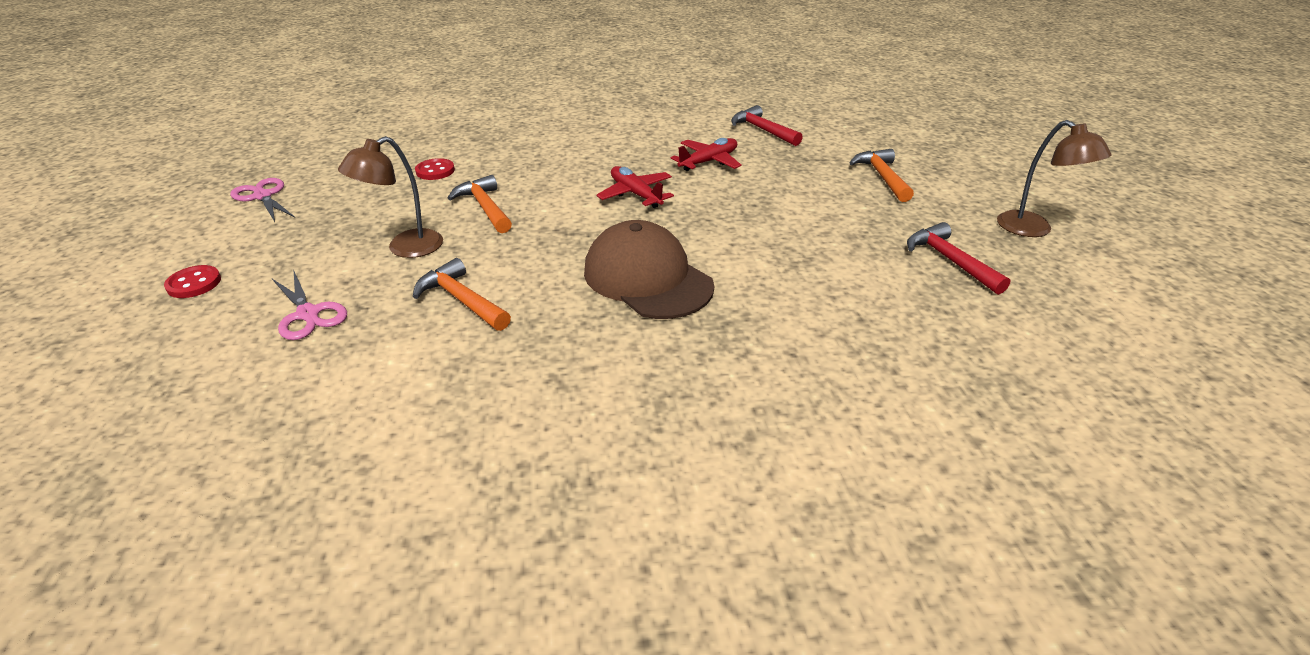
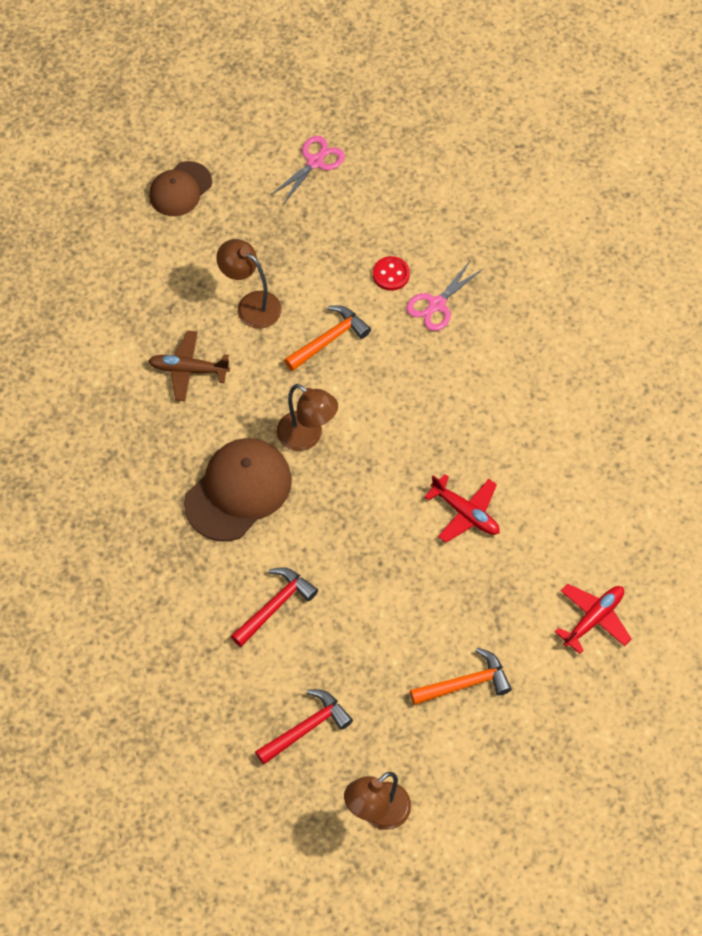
camera: 80 degrees right, 25 degrees up
(194, 283) = (180, 189): red button -> brown cap
(308, 314) = (156, 279): pink scissors -> pink scissors (437, 304)
(462, 300) = (188, 370): orange hammer -> brown plane
(595, 229) = (307, 437): none -> brown lamp
(635, 194) = (379, 457): red plane -> red plane (593, 619)
(762, 130) = (562, 561): red hammer -> red hammer (275, 606)

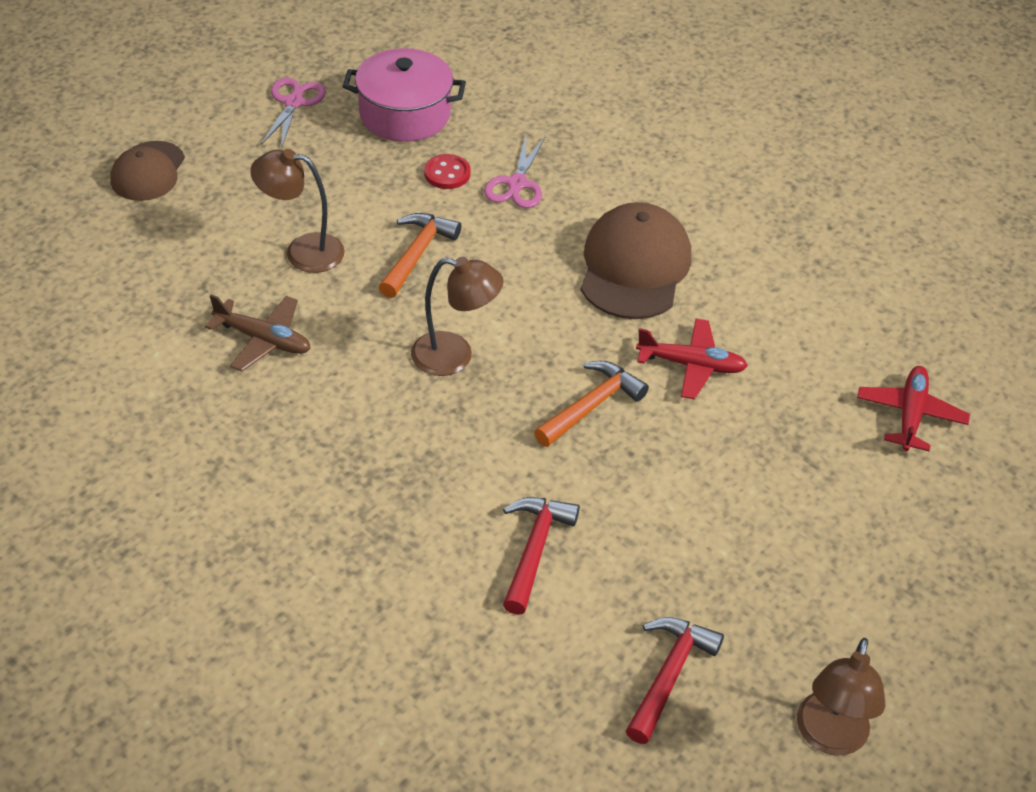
camera: 30 degrees left, 15 degrees down
(188, 370) = (264, 340): brown plane -> brown plane turned 135 degrees counterclockwise
(238, 491) = (406, 442): brown cap -> brown cap (634, 267)
(391, 205) = (405, 114): none -> pink pot
(465, 683) = (822, 540): orange hammer -> orange hammer (591, 406)

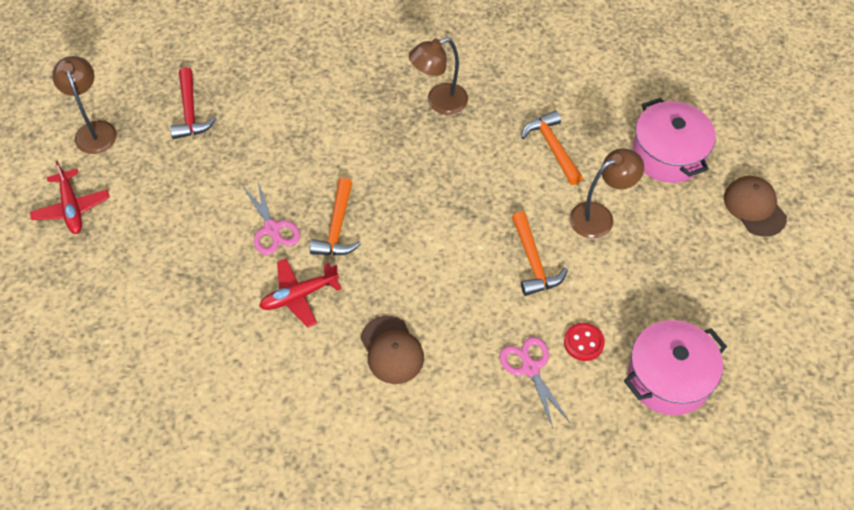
camera: 145 degrees right, 10 degrees up
(156, 260) = (668, 154): none -> pink pot
(264, 340) = (552, 147): brown plane -> orange hammer
(293, 102) = (749, 330): pink scissors -> pink scissors (272, 229)
(455, 356) = (441, 207): brown lamp -> brown lamp (439, 102)
(534, 550) = (301, 129): red hammer -> none
(634, 267) = (392, 350): brown cap -> brown cap, size x0.63
(910, 414) = (137, 351): red plane -> red plane (72, 208)

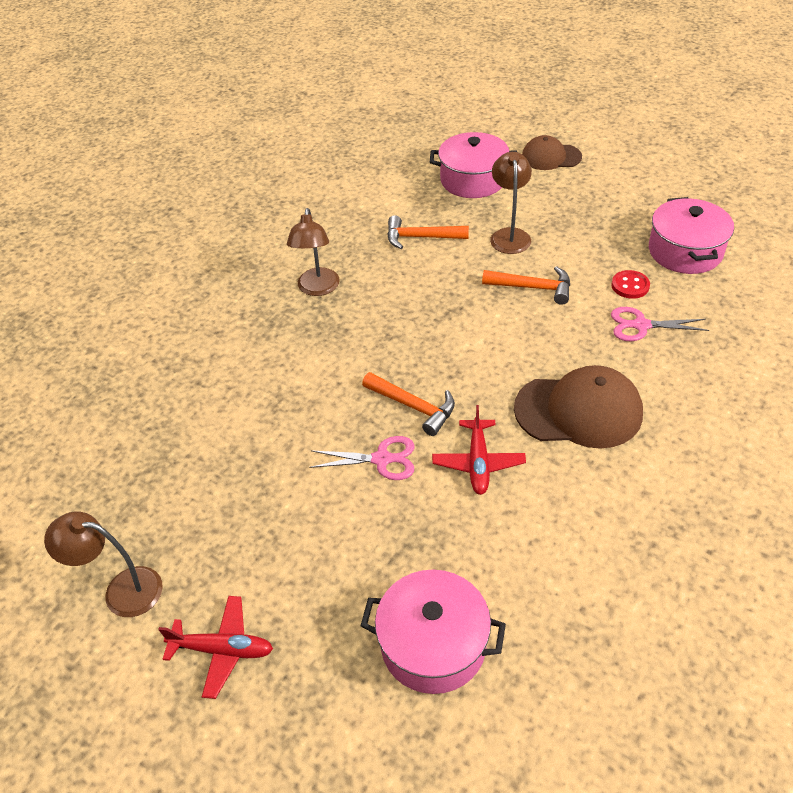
camera: 60 degrees left, 10 degrees down
(121, 329) = (433, 644): none -> pink pot
(190, 112) = (173, 485): red hammer -> none
(392, 350) = (578, 411): brown cap -> brown cap, size x1.59

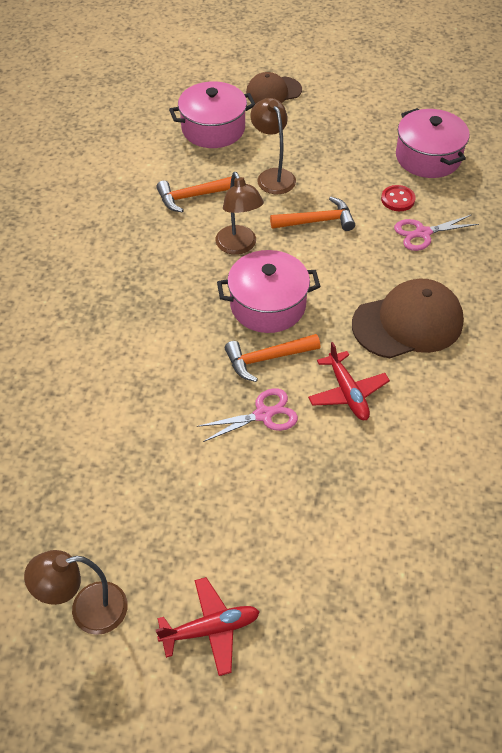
camera: 25 degrees left, 5 degrees up
(317, 289) = (120, 270): brown lamp -> brown lamp (239, 246)
(413, 406) = (267, 358): orange hammer -> orange hammer turned 150 degrees clockwise
(433, 644) = (387, 559): pink pot -> pink pot (268, 305)

